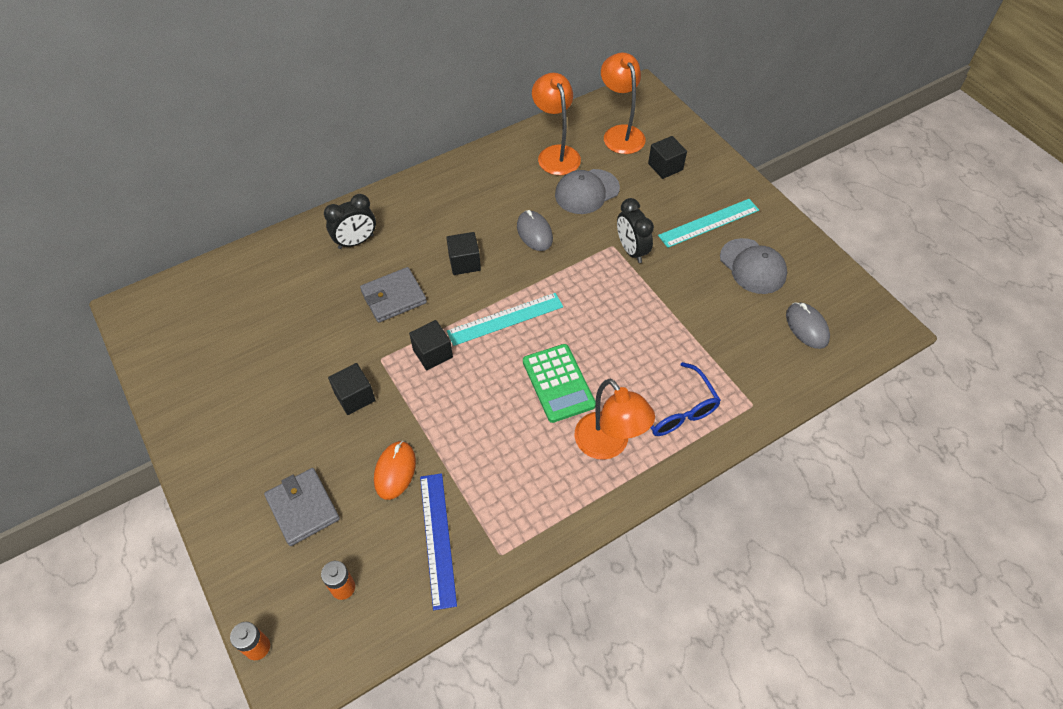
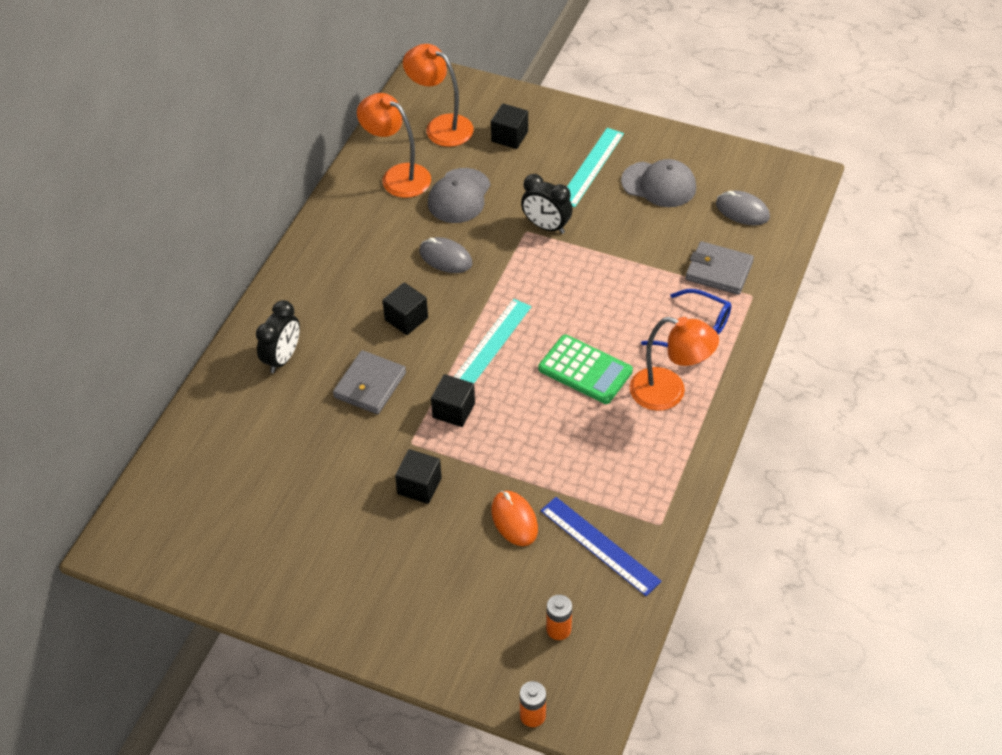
camera: 35 degrees left, 5 degrees down
(303, 508) = (464, 597): grey wallet -> grey wallet (719, 271)

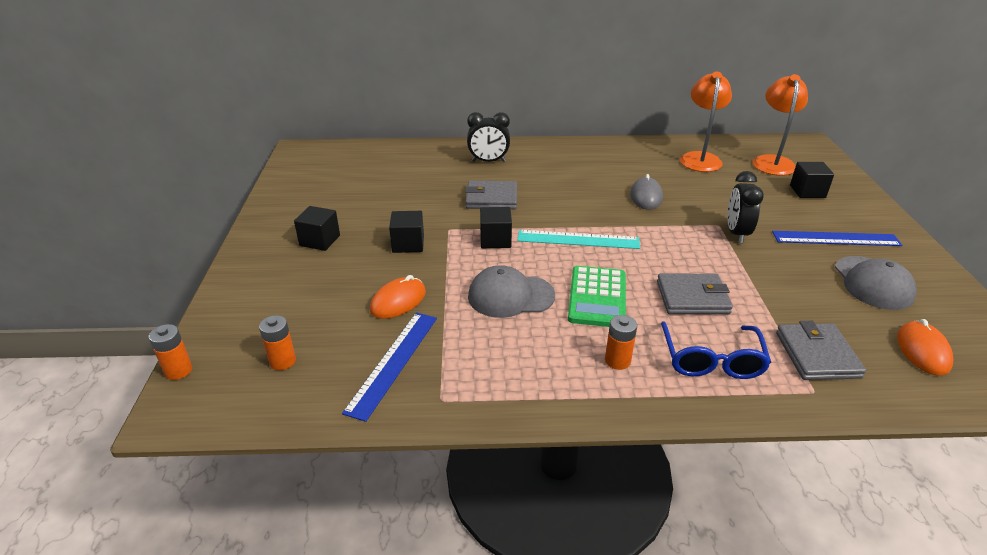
camera: 65 degrees right, 15 degrees down
(406, 319) = (568, 196): black cube -> black cube (320, 240)
(459, 196) = (714, 186): grey cap -> grey cap (510, 296)
(591, 167) = (836, 239): turquoise ruler -> blue ruler
(618, 306) = (692, 297): none -> grey wallet
(669, 393) = (617, 361): orange lamp -> orange battery
(742, 211) = (922, 351): grey mouse -> orange mouse

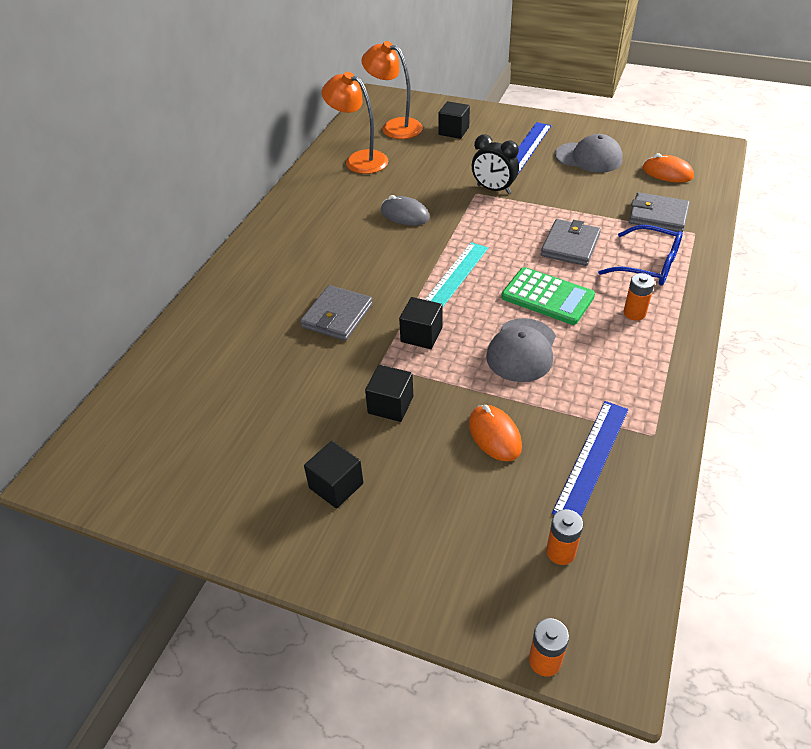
camera: 65 degrees left, 10 degrees up
(393, 362) = (591, 459): blue ruler -> blue ruler turned 75 degrees clockwise
(488, 161) = (252, 296): black clock -> none

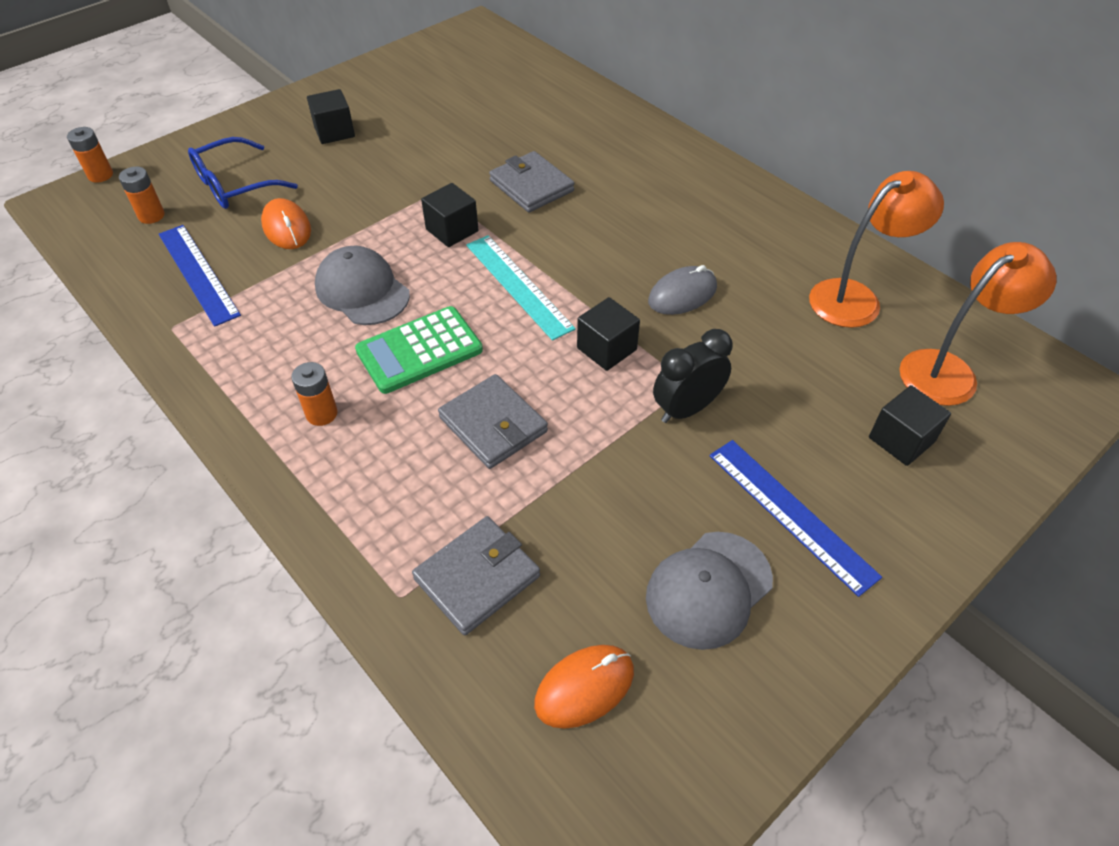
camera: 115 degrees right, 5 degrees up
(390, 405) = (383, 182): black cube -> black cube (606, 349)
(494, 435) = (287, 228): orange mouse -> orange mouse turned 60 degrees clockwise
(648, 265) = (386, 485): blue glasses -> blue glasses (235, 185)

